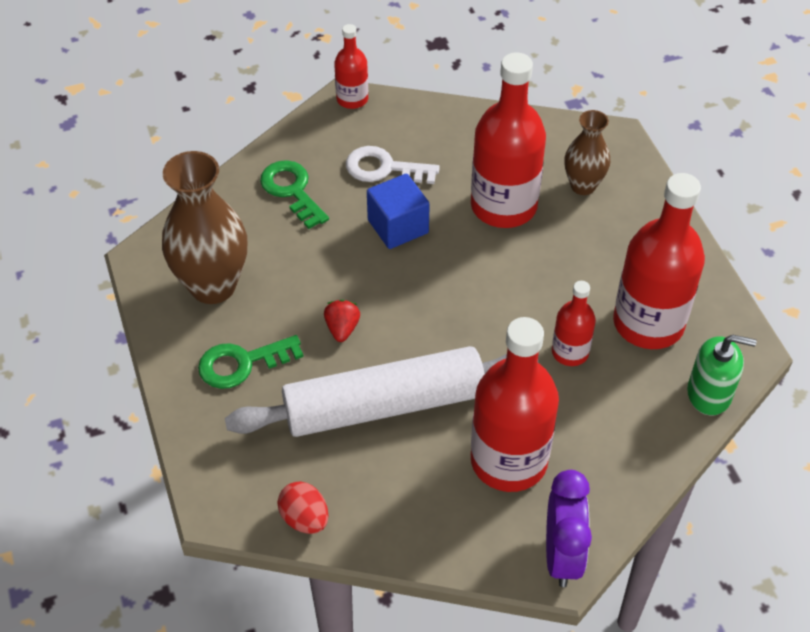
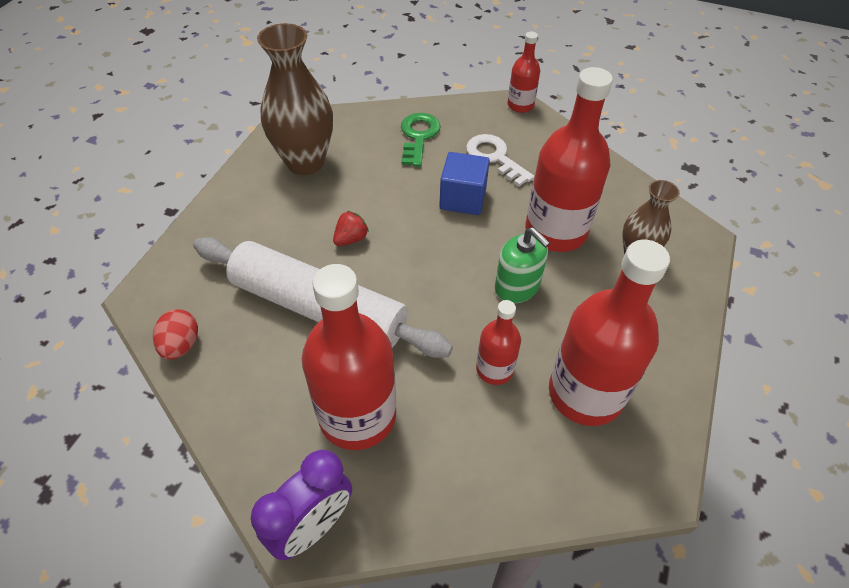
camera: 40 degrees right, 0 degrees up
(242, 363) = (266, 218): green key -> none
(709, 393) = (582, 493): green soap dispenser -> green soap dispenser (517, 287)

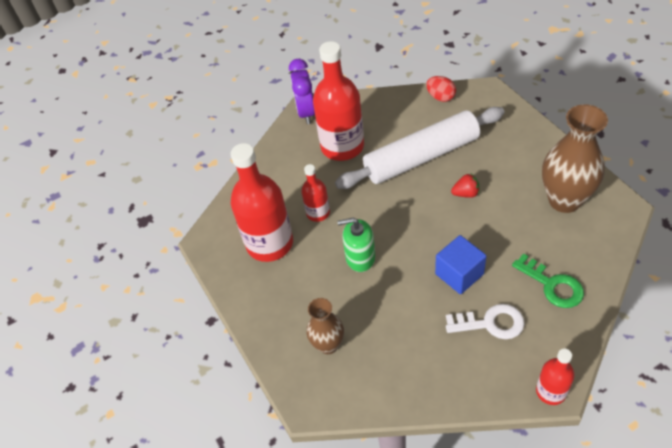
camera: 135 degrees right, 0 degrees up
(351, 239) = (466, 193): red strawberry -> red strawberry turned 90 degrees counterclockwise
(555, 231) = (386, 311): red bottle -> none

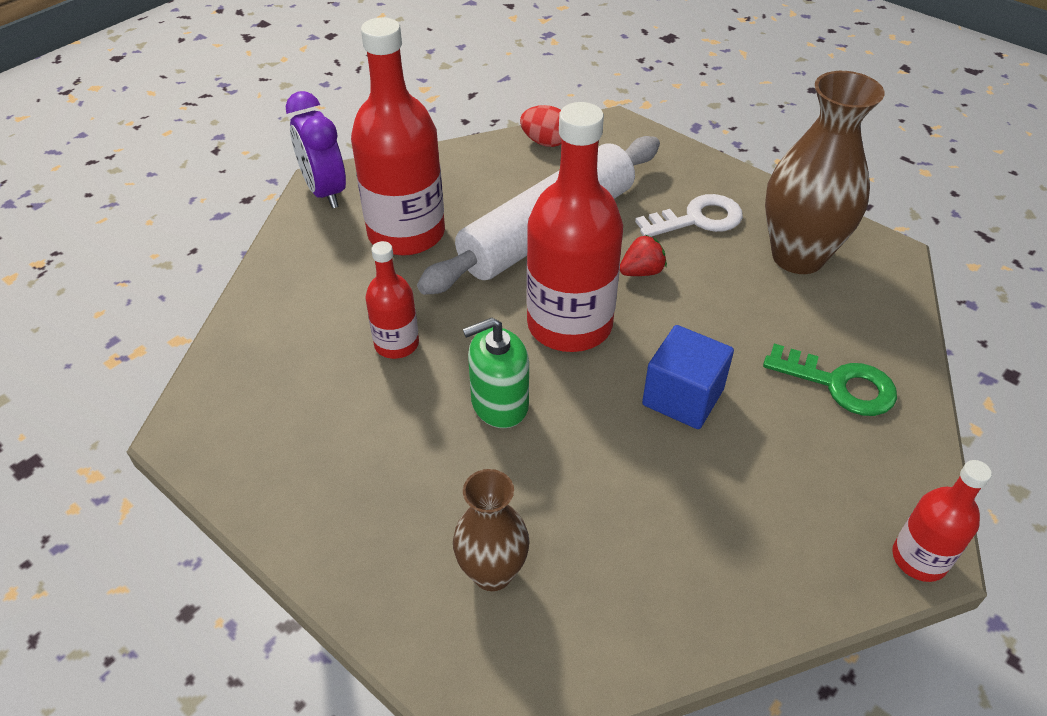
camera: 25 degrees left, 5 degrees down
(270, 243) = (319, 412): red bottle -> red bottle (569, 325)
(491, 323) = (769, 466): white key -> white key (697, 219)

